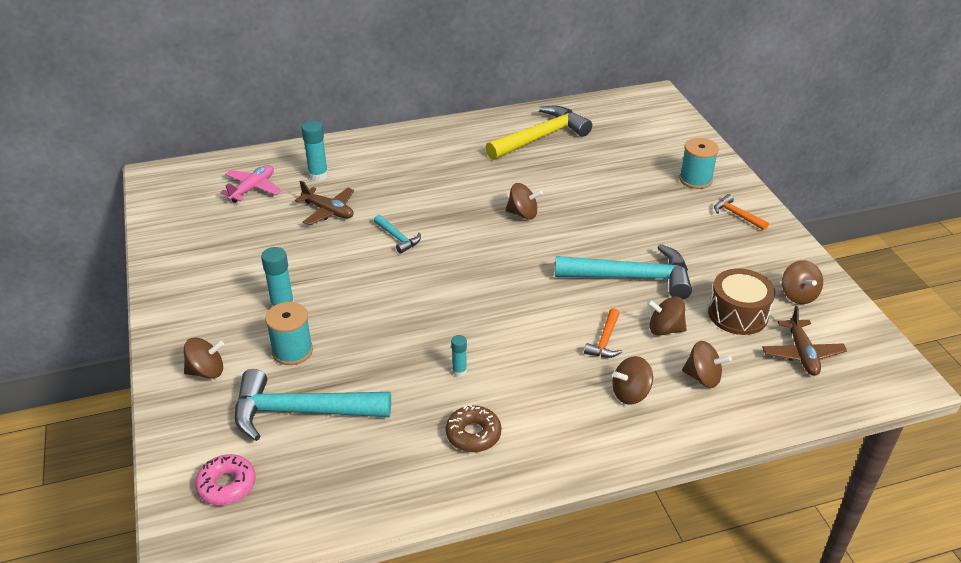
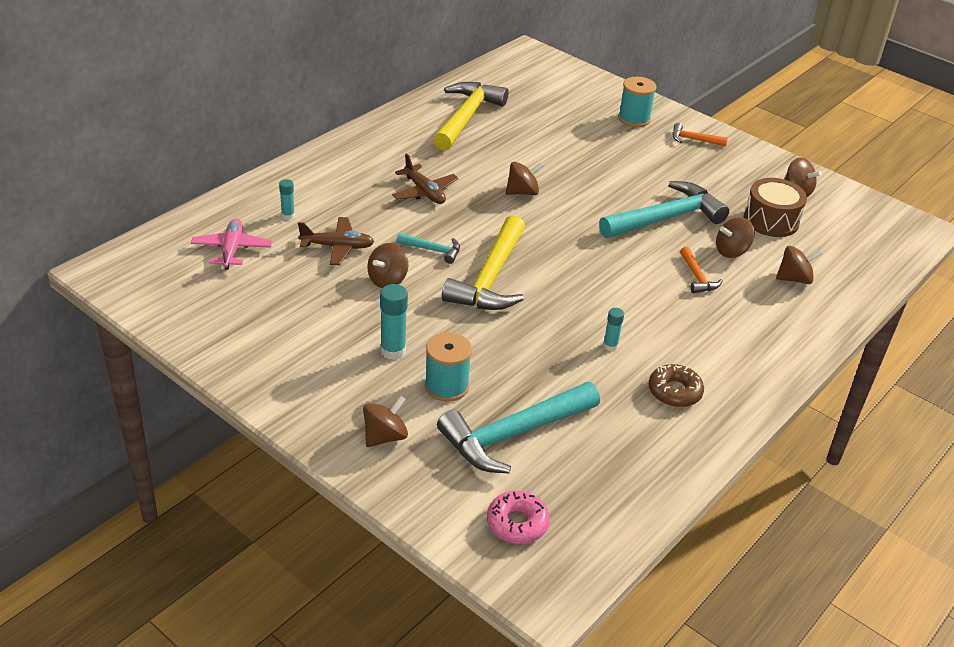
camera: 35 degrees left, 0 degrees up
(318, 175) = (288, 216): turquoise glue stick -> turquoise glue stick, size x0.59
(419, 277) = (490, 278): none -> yellow hammer
(630, 393) = (757, 311): brown spinning top -> brown spinning top (387, 280)
(802, 354) = (842, 235): brown plane -> brown plane (424, 192)

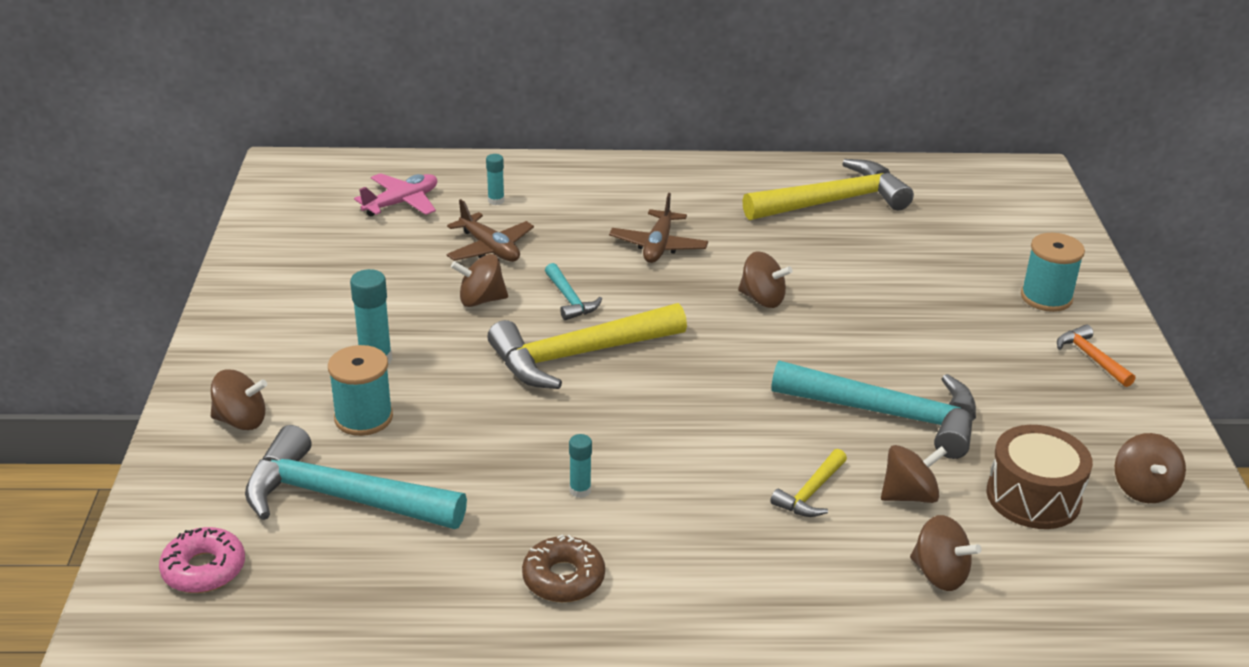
camera: 50 degrees right, 5 degrees down
(697, 277) = (810, 493): orange hammer -> yellow hammer
(731, 251) = (909, 495): brown spinning top -> brown spinning top turned 135 degrees clockwise

